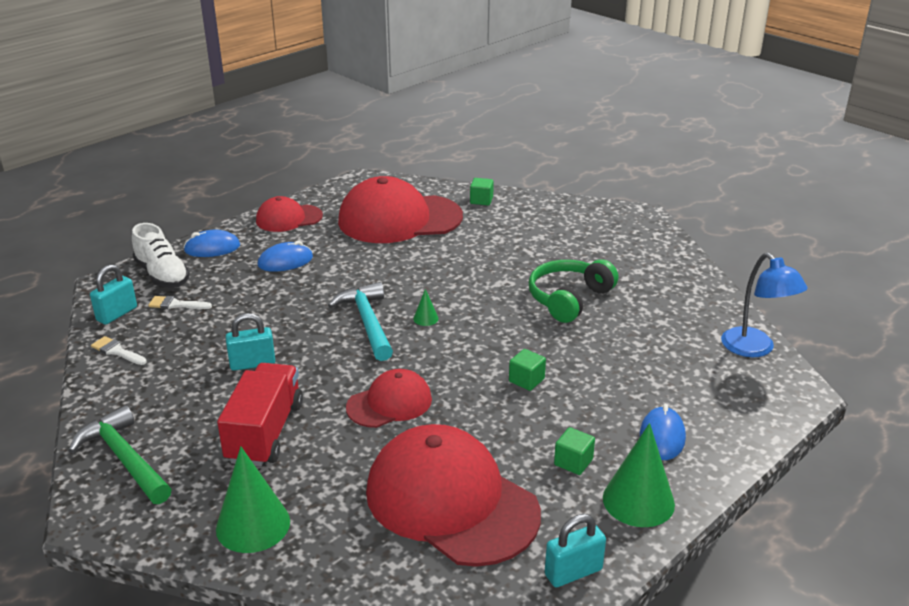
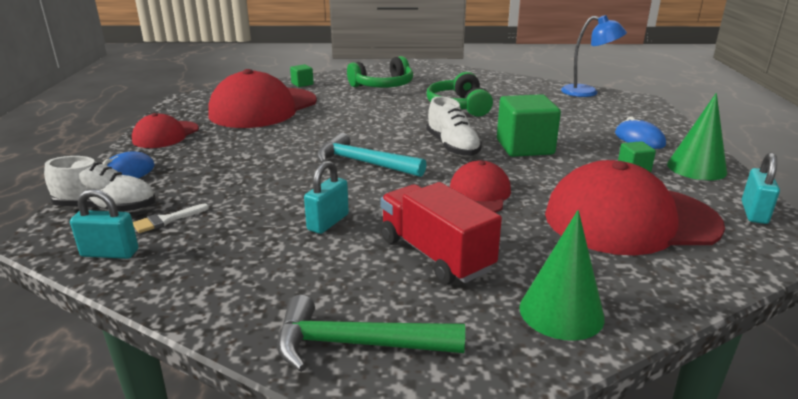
camera: 45 degrees left, 5 degrees down
(117, 314) = (110, 253): turquoise padlock -> turquoise padlock turned 75 degrees counterclockwise
(117, 351) = (170, 277): white brush -> none
(285, 261) = (218, 157): blue mouse -> none
(425, 318) = (398, 145): green cone -> none
(465, 344) = (452, 147): none -> white shoe
(526, 380) = (524, 147): green cube -> green cube, size x2.09
(549, 236) = (383, 86): none -> green headphones

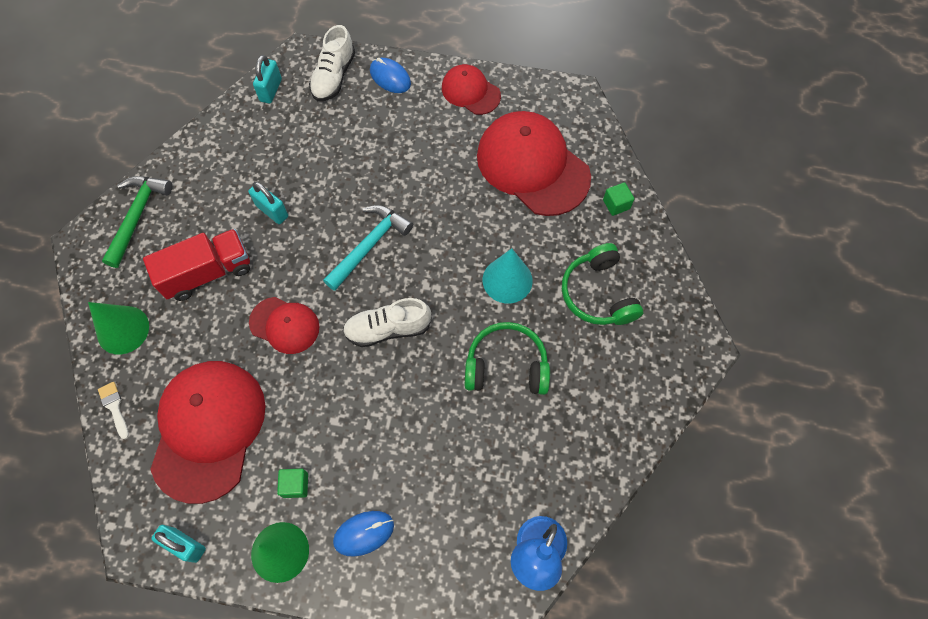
camera: 100 degrees right, 40 degrees up
(166, 220) = (305, 113): white brush -> white brush (114, 407)
(382, 110) = (507, 280): none -> turquoise cone
(524, 147) = (371, 398): green cube -> none

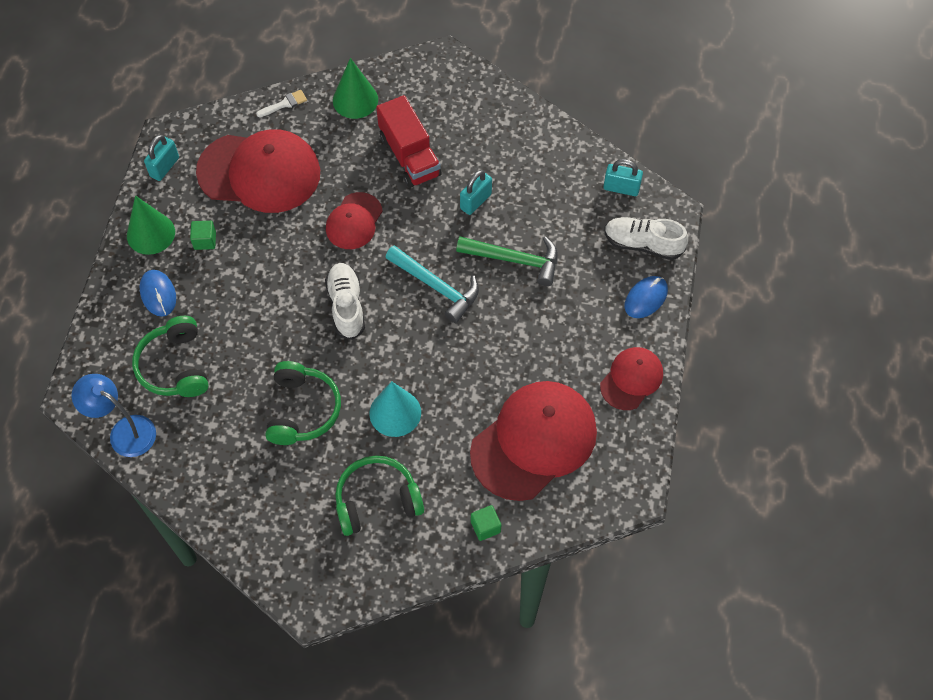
camera: 90 degrees right, 5 degrees down
(137, 216) = (469, 95): green hammer -> green hammer (514, 260)
(456, 504) = (175, 366): none -> green headphones

